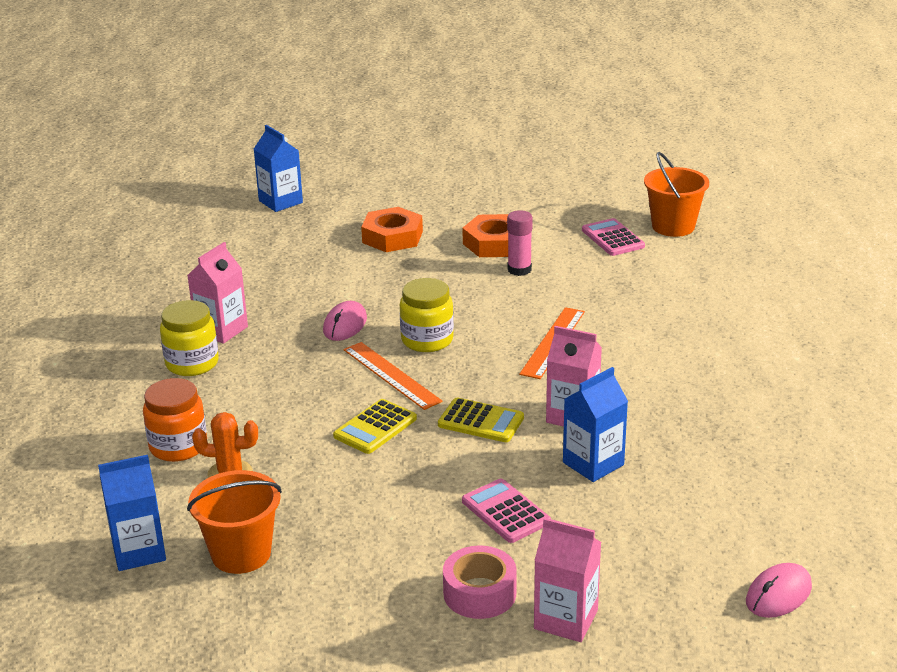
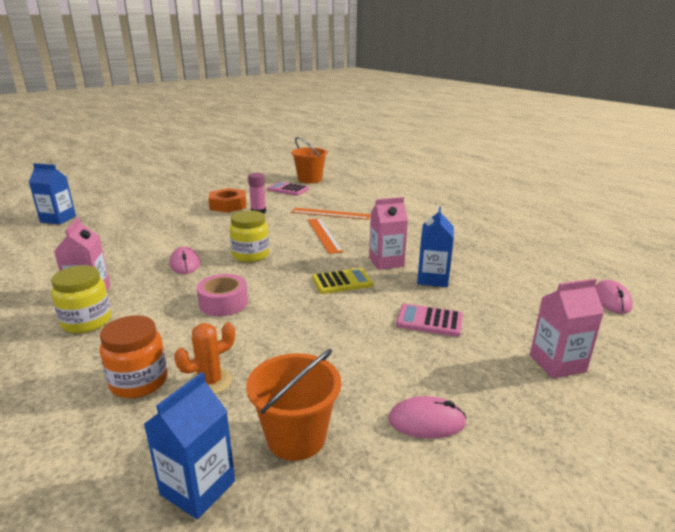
camera: 40 degrees left, 5 degrees down
(356, 598) = (426, 421): none -> pink mouse
(375, 427) = (282, 309): yellow calculator -> none
(391, 375) = (253, 278): orange ruler -> orange ruler (330, 213)
(392, 237) = (160, 217): orange nut -> none
(479, 593) = (491, 374): pink tape -> pink tape (223, 303)

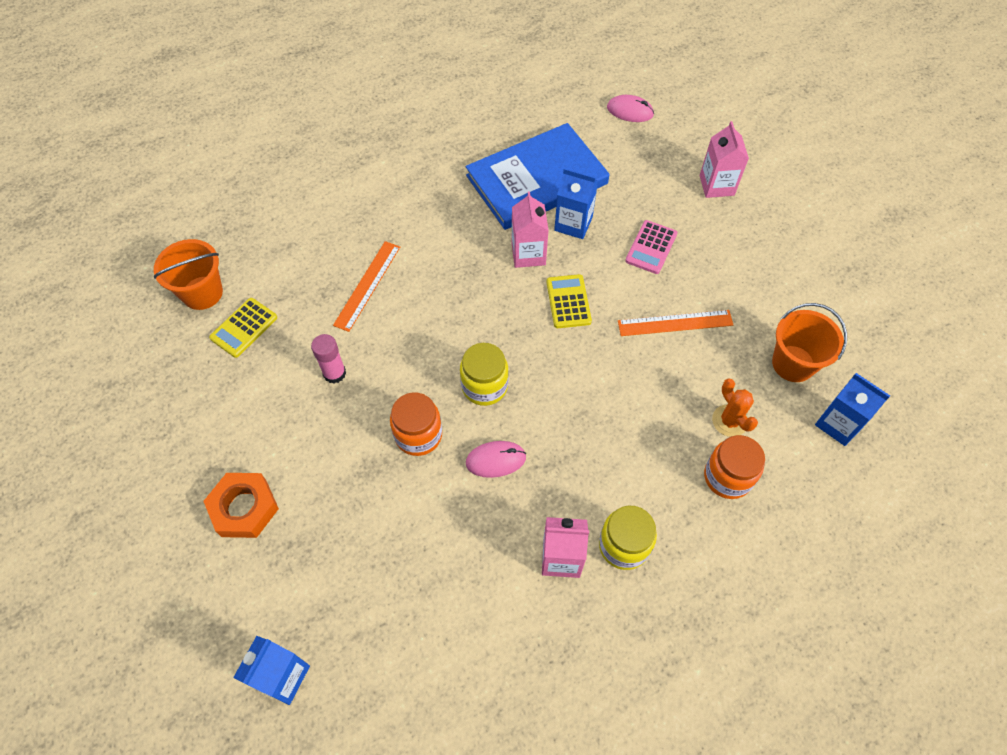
camera: 80 degrees left, 35 degrees up
(209, 237) = (418, 435): none -> orange jar
(223, 303) = (599, 414): pink tape -> none
(228, 205) = (292, 414): orange nut -> orange nut (244, 508)
(288, 189) = (244, 328): pink calculator -> yellow calculator
(324, 235) = (440, 302): orange ruler -> orange ruler (675, 323)
(426, 421) = (778, 283): pink mouse -> none
(471, 260) = (536, 180): none -> blue book

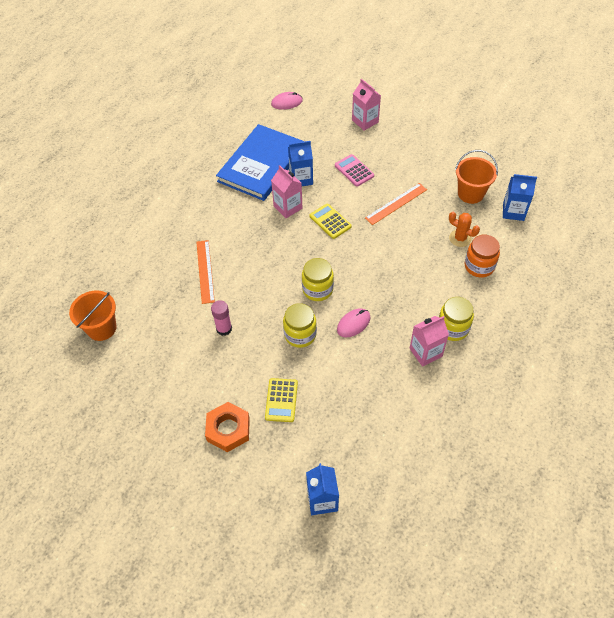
camera: 30 degrees left, 5 degrees down
(244, 328) = (146, 334): yellow calculator -> yellow calculator (281, 400)
(418, 435) = (300, 335): orange jar -> yellow jar
(651, 247) = (354, 171): pink calculator -> pink calculator turned 150 degrees clockwise

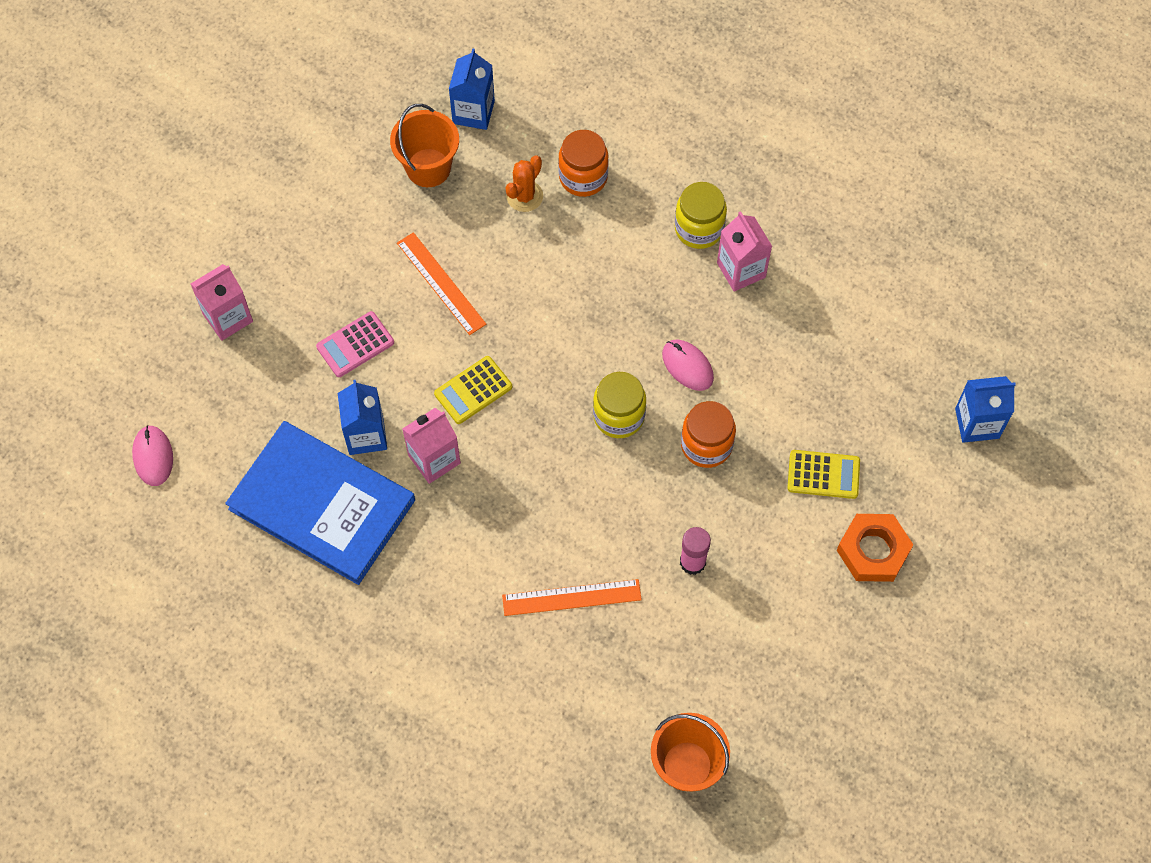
camera: 90 degrees left, 10 degrees up
(300, 335) = (706, 445): yellow jar -> orange jar

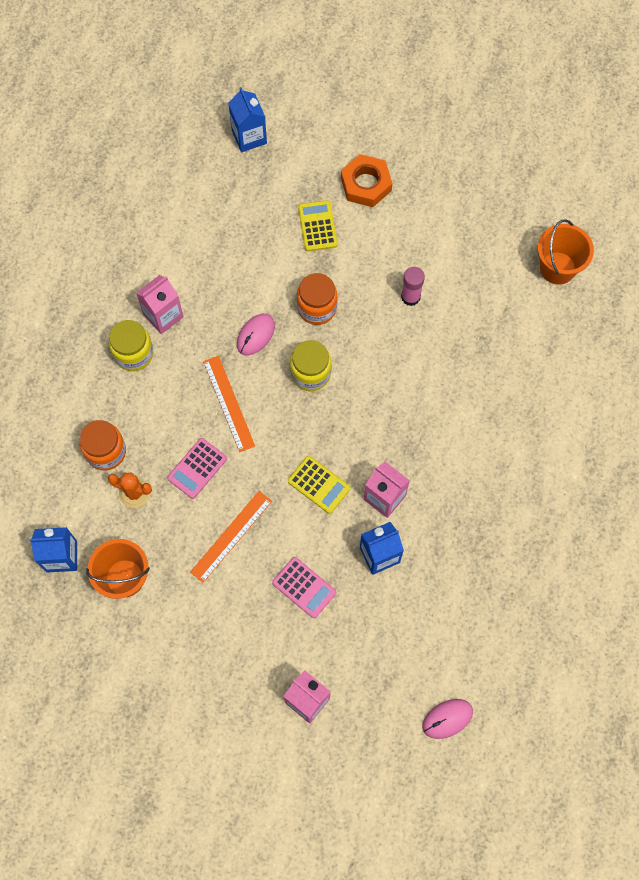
camera: 105 degrees left, 5 degrees up
(322, 504) = (447, 570): blue book -> none
(534, 266) = (197, 468): none -> pink calculator
(571, 598) = (463, 371): orange ruler -> orange ruler (229, 403)

